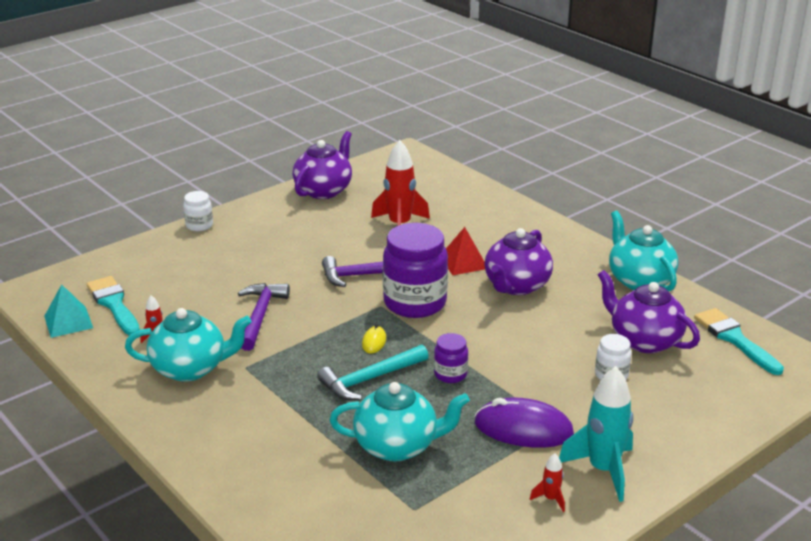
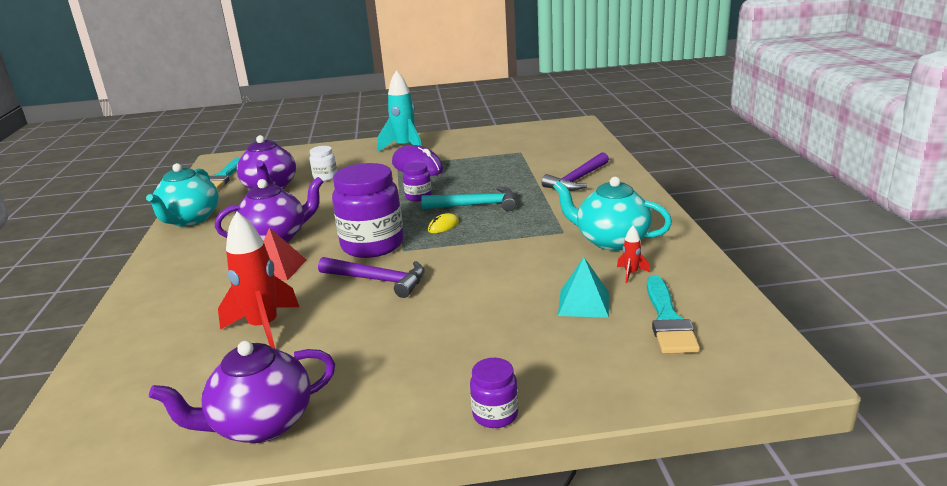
camera: 145 degrees left, 5 degrees down
(68, 322) = (728, 313): turquoise pyramid -> turquoise pyramid (583, 303)
(199, 225) = (495, 415): white jar -> purple jar
(260, 316) = (517, 268): purple hammer -> purple hammer (577, 179)
(397, 446) = (499, 173): turquoise teapot -> none
(550, 499) = (447, 144): red rocket -> none

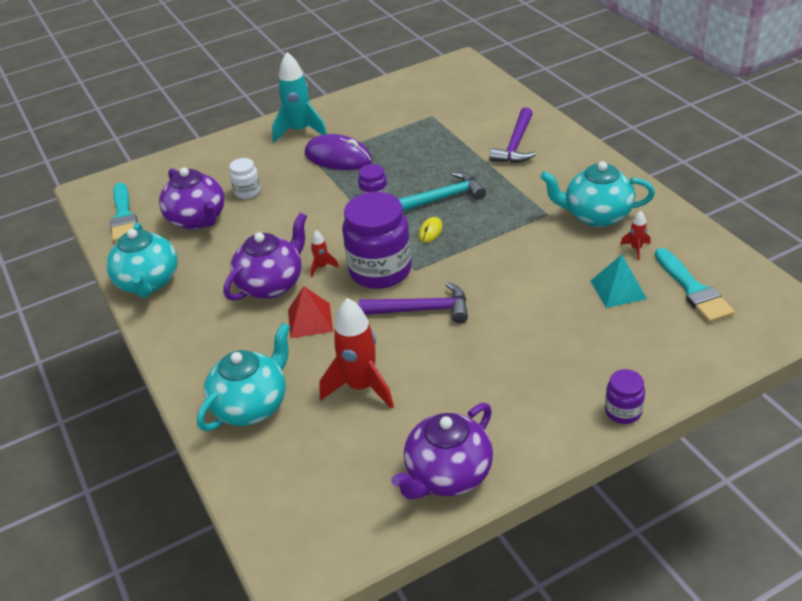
camera: 20 degrees left, 15 degrees up
(163, 319) = (252, 405): none -> turquoise teapot
(328, 234) = (322, 267): none -> red rocket

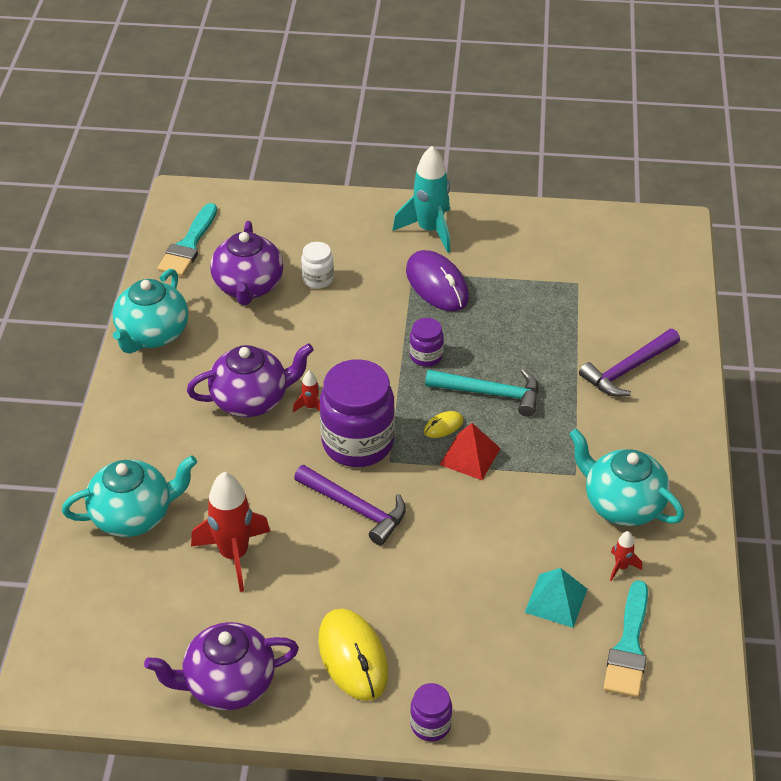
camera: 30 degrees right, 5 degrees up
(310, 320) = (251, 459): red pyramid -> red pyramid (469, 456)
(521, 401) = (353, 657): none -> yellow mouse

